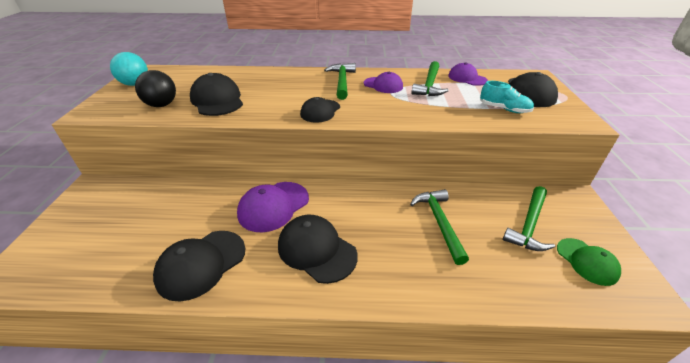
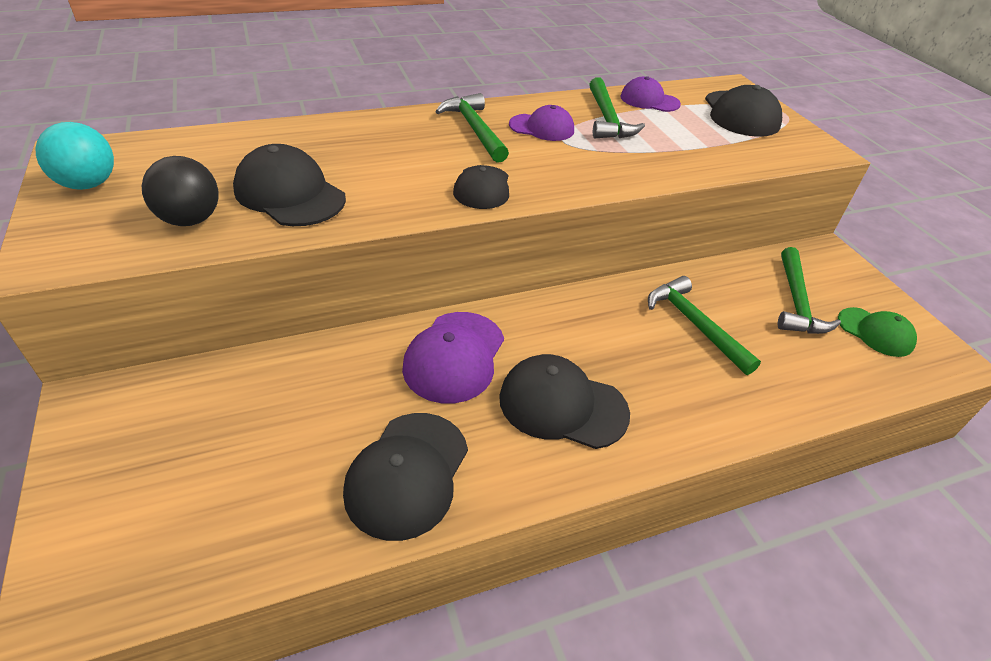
camera: 25 degrees left, 5 degrees up
(504, 109) = (727, 145): turquoise shoe -> none

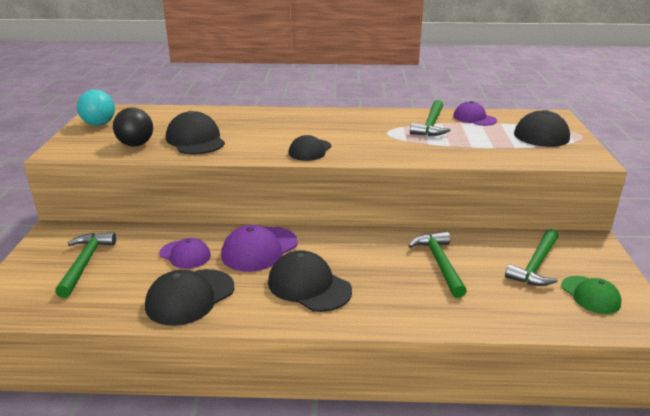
camera: 25 degrees right, 15 degrees down
(474, 129) = (332, 122): green hammer -> green hammer (85, 263)
(542, 128) = (378, 125): purple cap -> purple cap (185, 255)

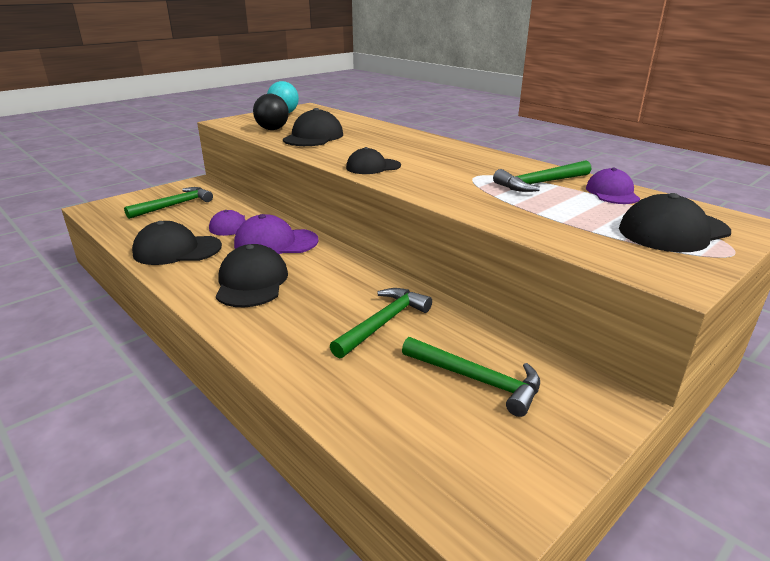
camera: 45 degrees right, 0 degrees up
(535, 265) = (477, 380): green hammer -> green hammer turned 135 degrees counterclockwise
(590, 295) = (479, 446): green cap -> none

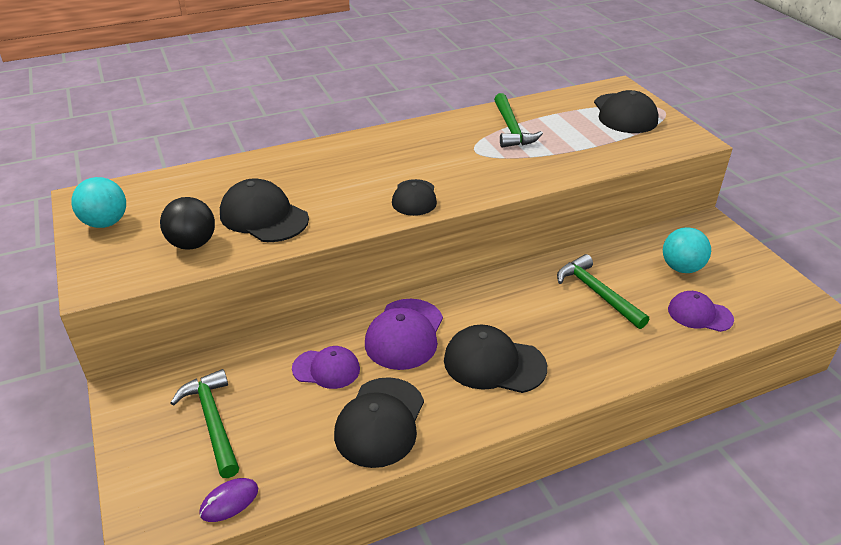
camera: 70 degrees left, 10 degrees up
(109, 221) = (229, 501): none -> purple mouse
(477, 380) = (681, 268): green hammer -> turquoise ball
(612, 193) = (546, 108): purple cap -> purple cap (699, 314)

